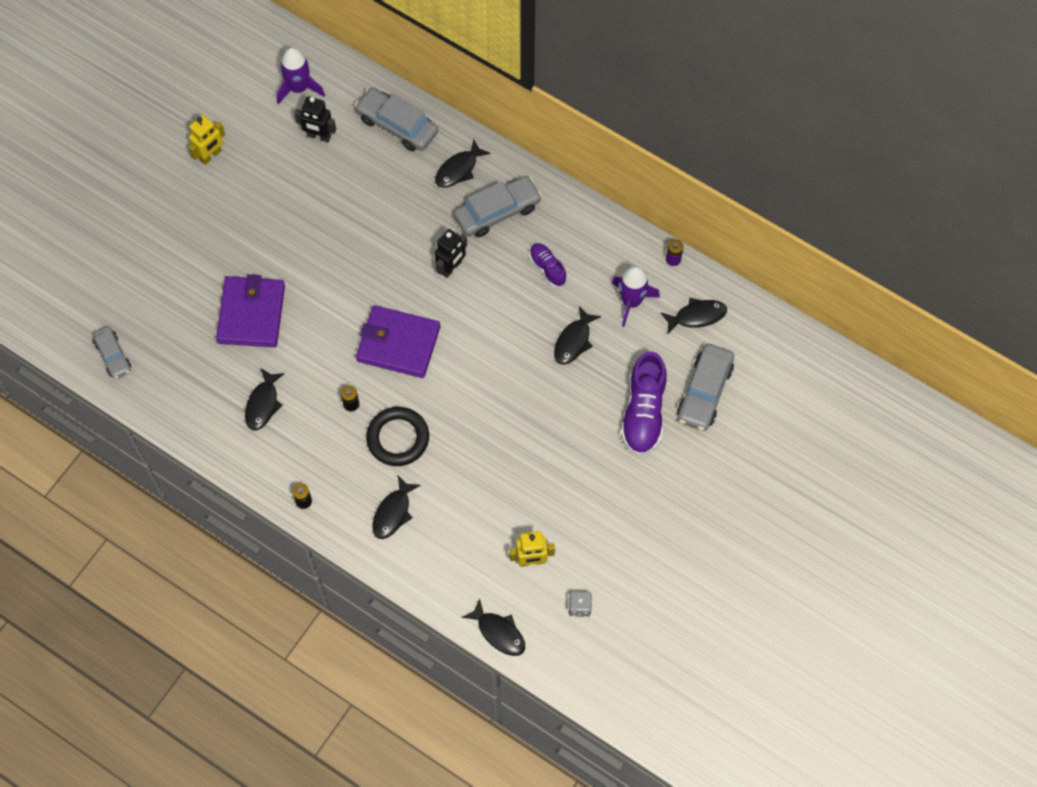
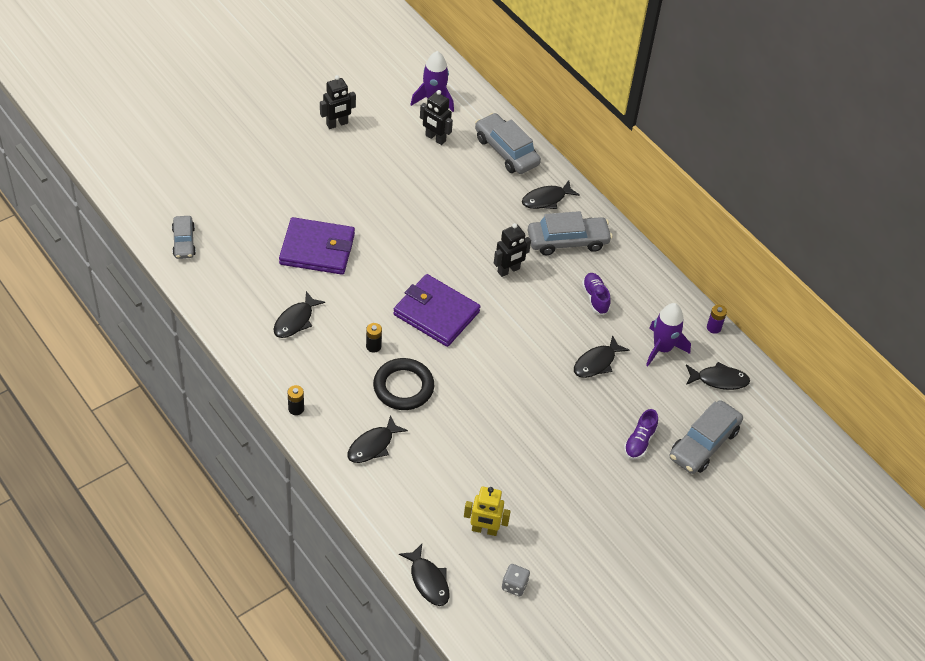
camera: 15 degrees right, 15 degrees down
(211, 155) = (337, 124): yellow robot -> black robot
(251, 314) = (317, 249): purple wallet -> purple wallet turned 75 degrees clockwise
(643, 413) = (639, 442): purple shoe -> purple shoe, size x0.55

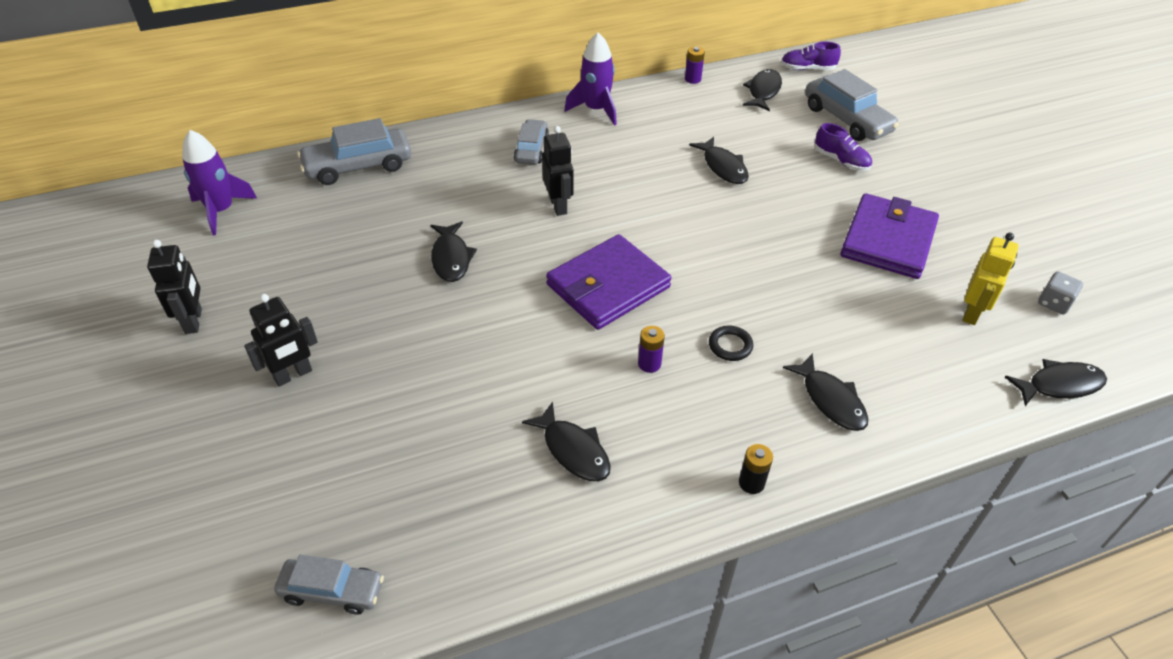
camera: 70 degrees left, 5 degrees down
(317, 249) = (437, 394): purple wallet -> purple wallet (887, 240)
(373, 346) = (649, 364): black battery -> purple battery
(403, 387) = (730, 345): black ring -> black ring, size x0.50
(435, 138) = (294, 224): black robot -> black robot (293, 375)
(546, 199) = (457, 151): black fish -> black fish (451, 258)
(567, 241) = (531, 149): grey car -> grey car, size x0.63
(595, 298) = (626, 147): purple shoe -> purple shoe (807, 69)
(662, 348) = (713, 117): purple rocket -> purple rocket (596, 110)

